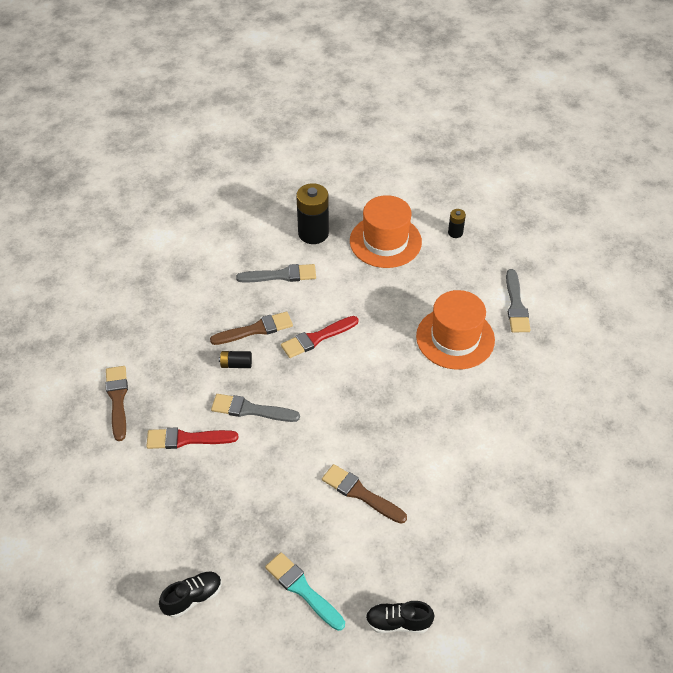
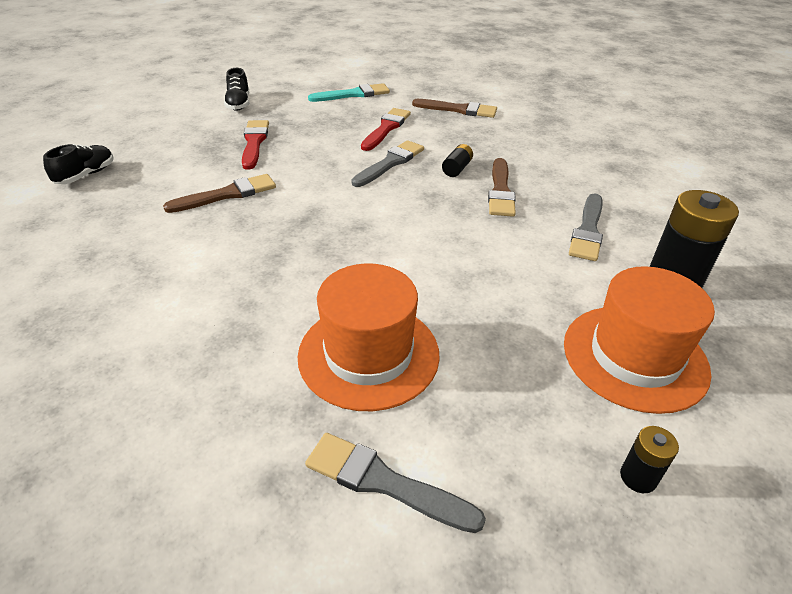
camera: 115 degrees right, 10 degrees down
(303, 590) = (180, 143): turquoise brush -> turquoise brush (353, 94)
(317, 338) = (459, 227): red brush -> red brush (254, 143)

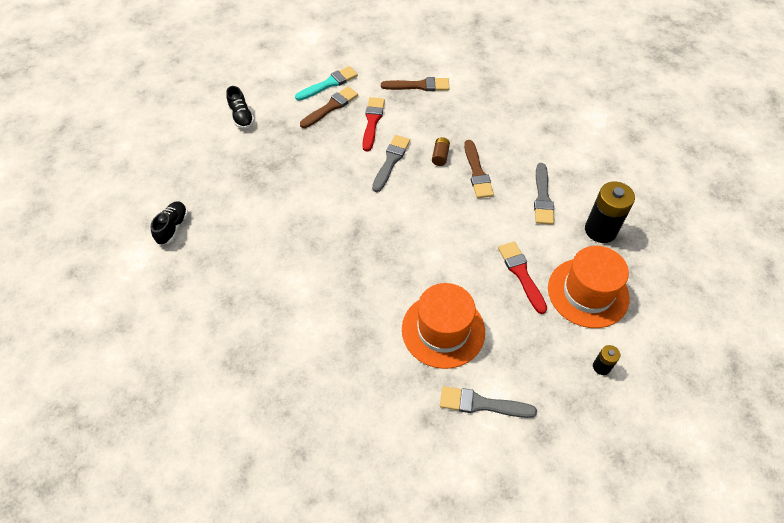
camera: 15 degrees left, 15 degrees up
(227, 195) = (289, 222): brown brush -> brown brush (331, 107)
(254, 143) = (279, 161): red brush -> red brush (521, 274)
(457, 169) = (440, 156): black battery -> brown battery

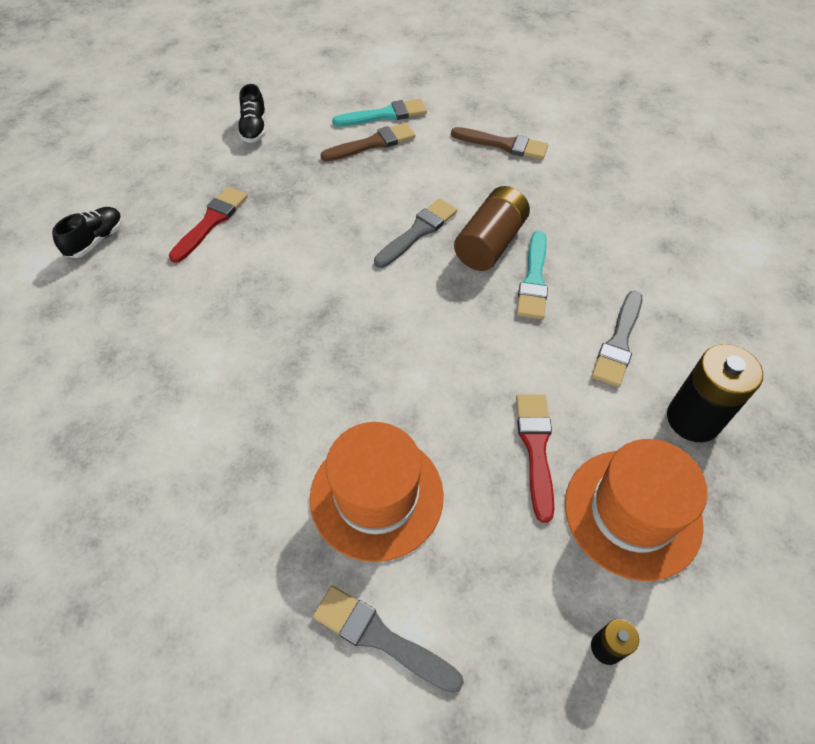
camera: 20 degrees right, 0 degrees up
(372, 122) = (418, 175): red brush -> red brush (211, 222)
(440, 156) = (490, 243): brown battery -> brown battery, size x2.04
(477, 172) = (534, 279): brown brush -> turquoise brush

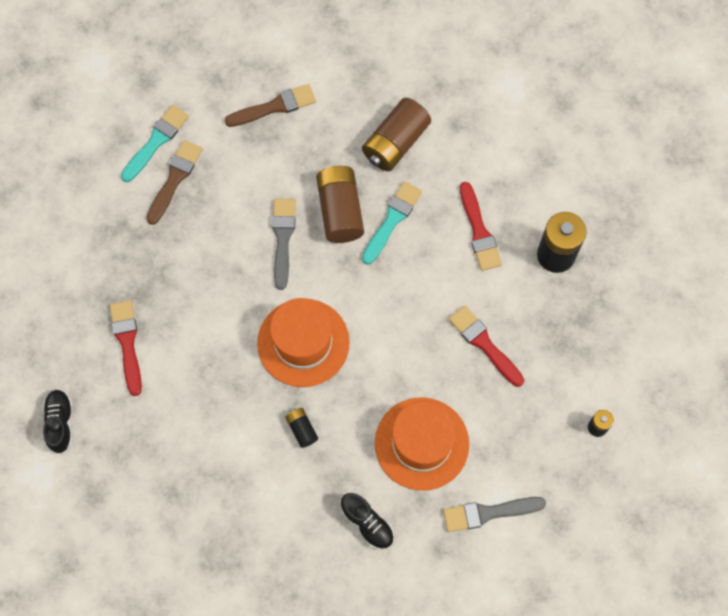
camera: 40 degrees left, 15 degrees up
(254, 129) = (66, 233): black shoe -> black shoe (367, 523)
(274, 390) = (302, 429): none -> black battery
(534, 279) = (392, 220): turquoise brush -> turquoise brush turned 120 degrees counterclockwise
(591, 226) = (395, 143): none -> brown battery
(618, 342) = (479, 231): grey brush -> red brush
(632, 513) = (562, 342): orange hat -> orange hat (303, 342)

